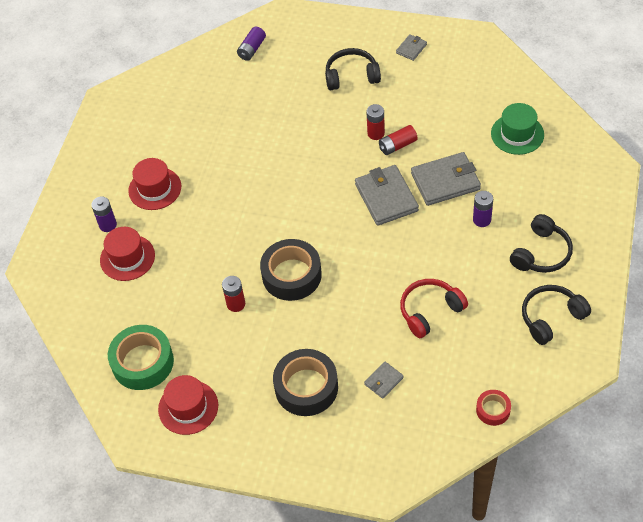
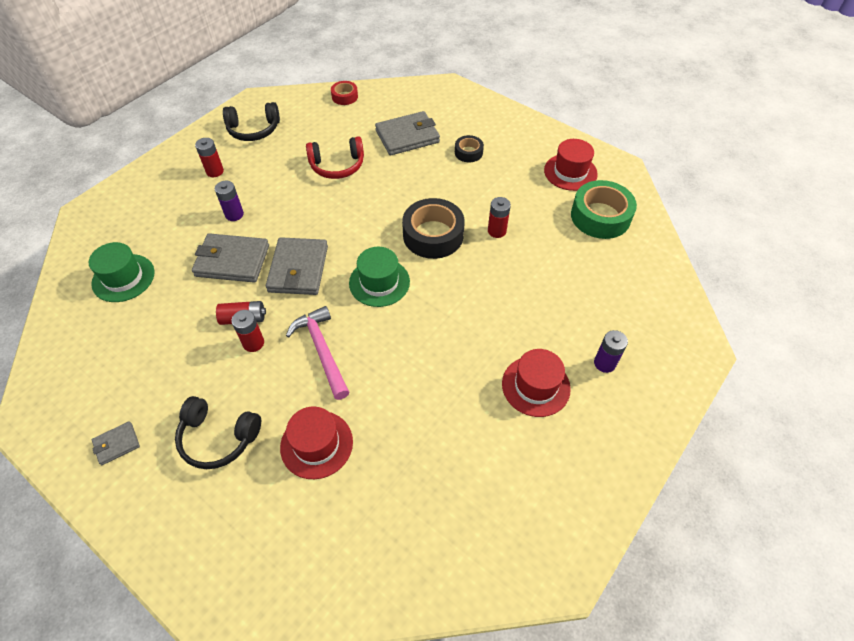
camera: 160 degrees left, 0 degrees up
(127, 258) = (591, 316): red hat -> red hat (316, 444)
(252, 49) = (311, 560): purple battery -> none
(306, 387) = (468, 152): black tape -> black tape, size x0.52
(312, 214) = (379, 282): none -> green hat
(322, 149) = (322, 350): none -> pink hammer
(383, 381) = (407, 136): grey wallet -> grey wallet, size x2.00
(541, 253) = (215, 171): black headphones -> red battery

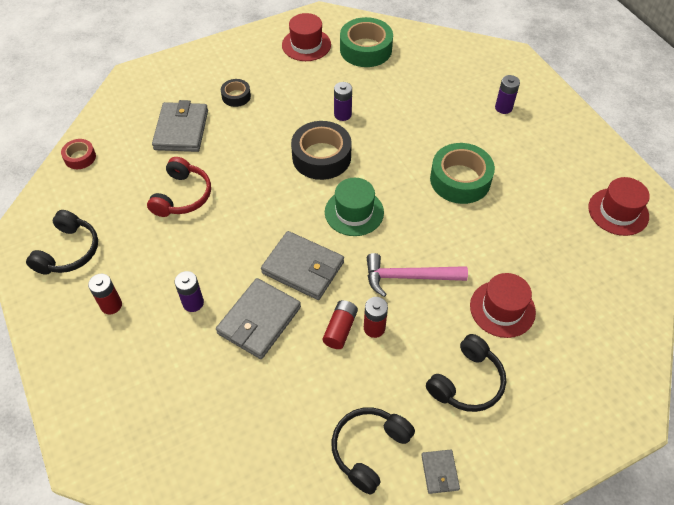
camera: 65 degrees left, 0 degrees up
(123, 278) = (222, 431): green hat -> none
(128, 381) = (369, 449): none -> black headphones
(469, 354) = (460, 180): none -> green tape
(496, 231) = (342, 114): red battery -> purple battery
(535, 386) = (506, 153): red hat -> red hat (618, 212)

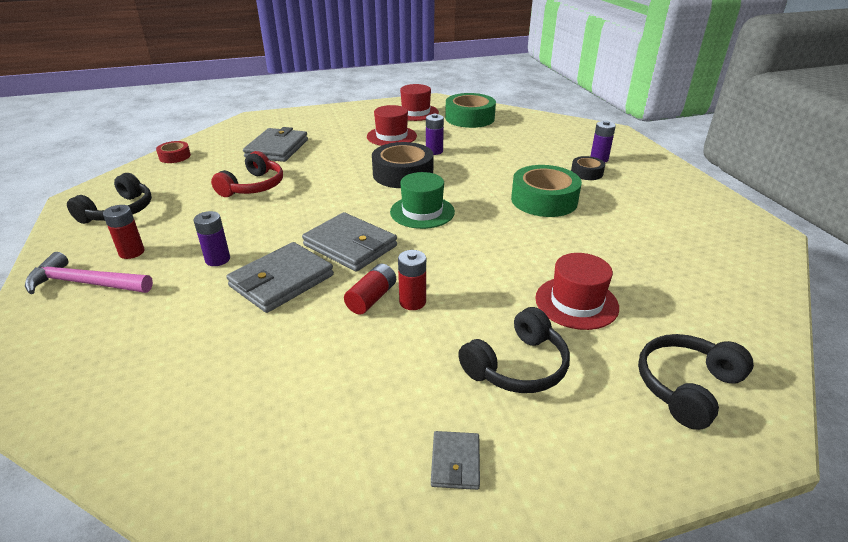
camera: 10 degrees right, 20 degrees down
(236, 96) = (338, 134): black tape -> black tape (586, 173)
(369, 449) = (363, 420): black headphones -> black headphones (686, 386)
(408, 277) = (467, 264): pink hammer -> pink hammer (85, 283)
(618, 212) = (727, 238): red hat -> red hat (391, 136)

